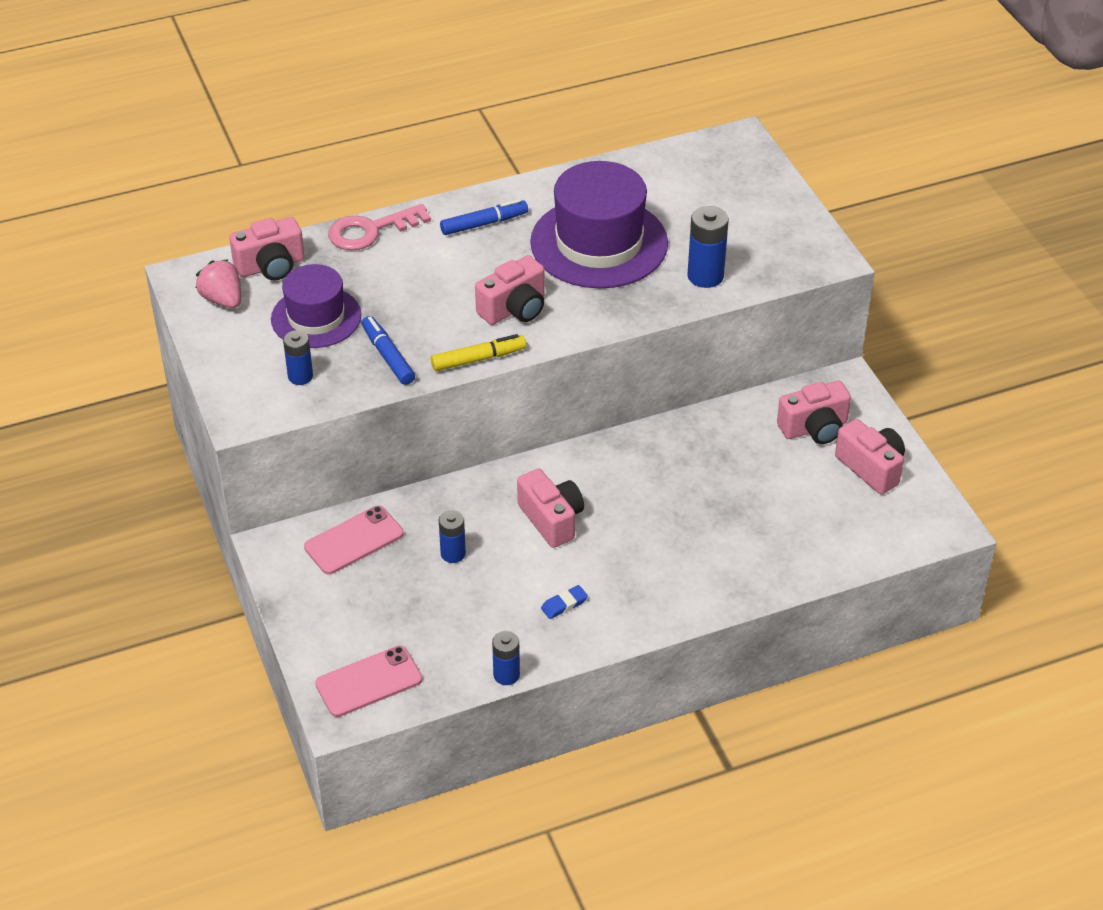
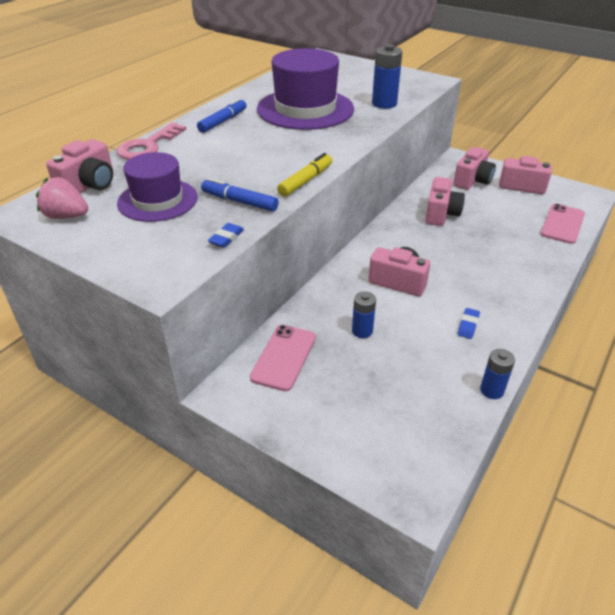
camera: 35 degrees left, 5 degrees down
(300, 376) = (184, 237): blue battery -> none
(335, 395) = (226, 238): none -> blue eraser
(369, 682) = (407, 454): pink phone -> pink phone (562, 224)
(514, 309) = (295, 150): pink camera -> pink camera (441, 214)

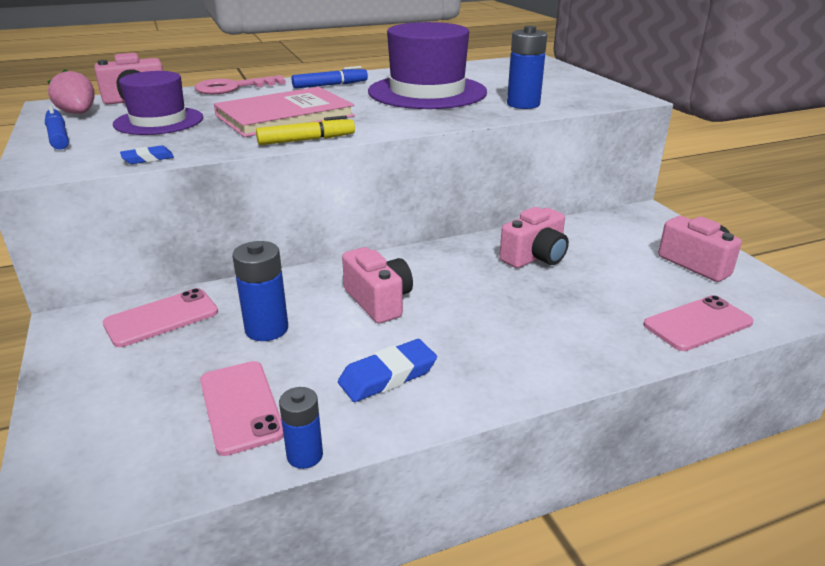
camera: 35 degrees right, 10 degrees down
(239, 201) = (216, 139): blue marker -> blue marker (58, 136)
(247, 163) = (284, 116): none -> pink book
(362, 331) = (266, 329): blue battery -> blue battery, size x1.53
(421, 384) = (240, 406): none -> pink phone
(468, 325) = (387, 376): blue eraser -> blue eraser, size x1.74
(472, 181) = (630, 239): pink camera -> none

